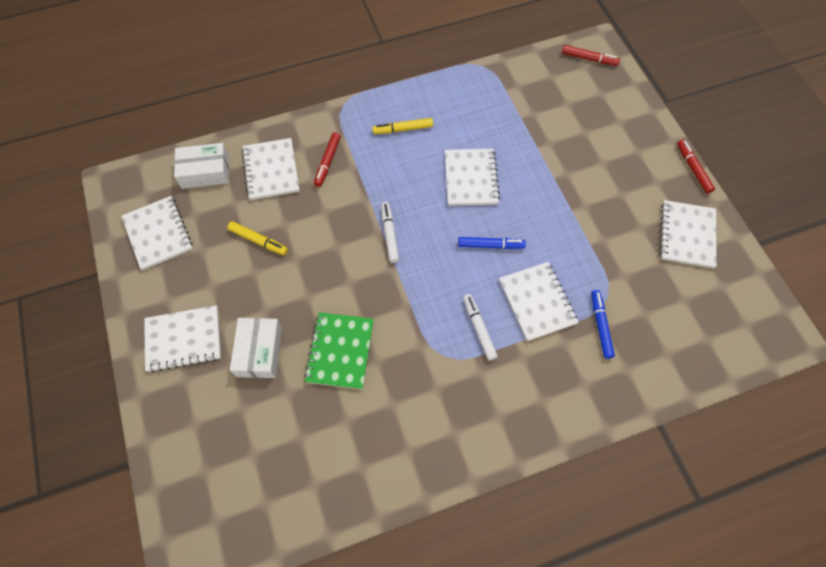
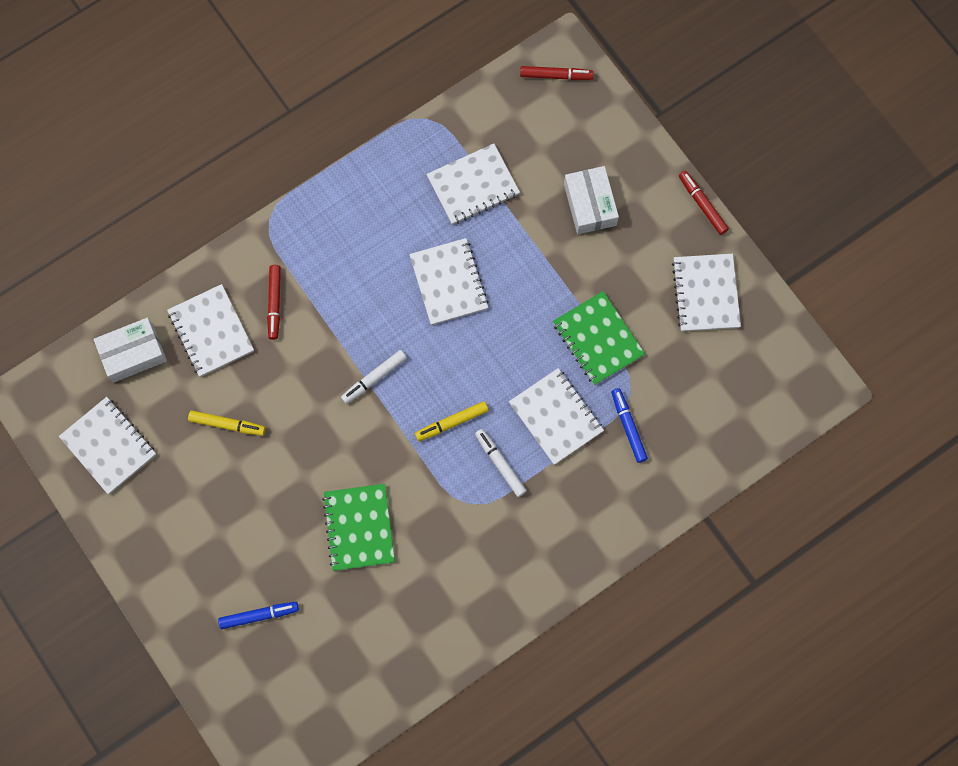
camera: 15 degrees left, 10 degrees up
(183, 339) = (186, 559): white notebook -> white notebook (473, 185)
(259, 351) = (272, 551): white box -> white box (590, 204)
(389, 234) = (374, 378): white marker -> white marker turned 105 degrees counterclockwise
(403, 129) = (351, 236): yellow marker -> yellow marker (452, 423)
(490, 245) = (491, 362): blue marker -> blue marker (259, 615)
(586, 249) = (598, 339): none -> green notebook

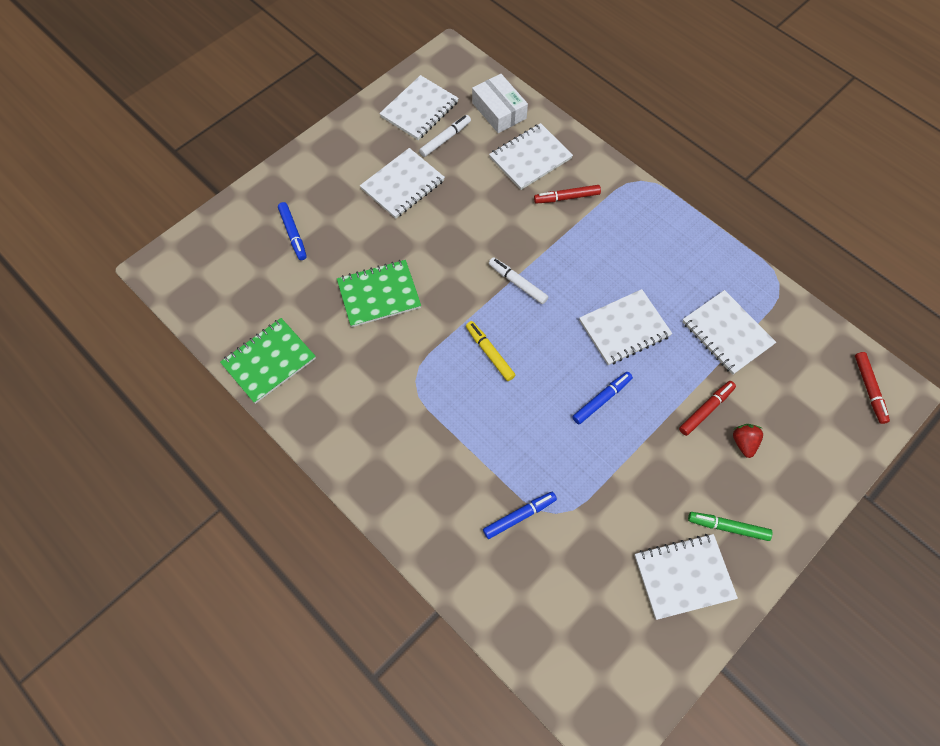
camera: 80 degrees right, 10 degrees down
(227, 424) = (453, 183): yellow marker -> none
(500, 464) = (458, 401): white marker -> white marker (445, 139)
(523, 323) = (601, 400): none -> blue marker
(556, 417) = (514, 444): white notebook -> white notebook (402, 185)
(590, 204) = (744, 443): white box -> red strawberry
(598, 339) = (604, 472): green notebook -> green notebook (269, 361)
(667, 243) = (728, 527): none -> green marker
(702, 204) = (783, 558): red marker -> red marker (706, 410)

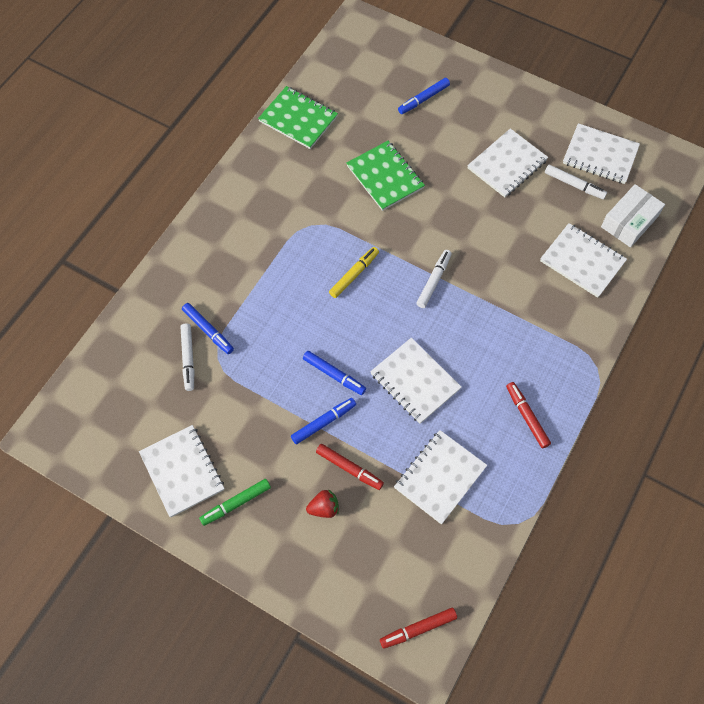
camera: 75 degrees right, 0 degrees up
(402, 185) = (507, 164): white notebook -> white notebook turned 75 degrees counterclockwise
(549, 545) = (188, 359): none -> white marker
(566, 197) = (547, 303): red marker -> red marker (527, 416)
(652, 422) = (323, 422): none -> blue marker
(728, 527) = (236, 503): green marker -> green marker turned 120 degrees counterclockwise

